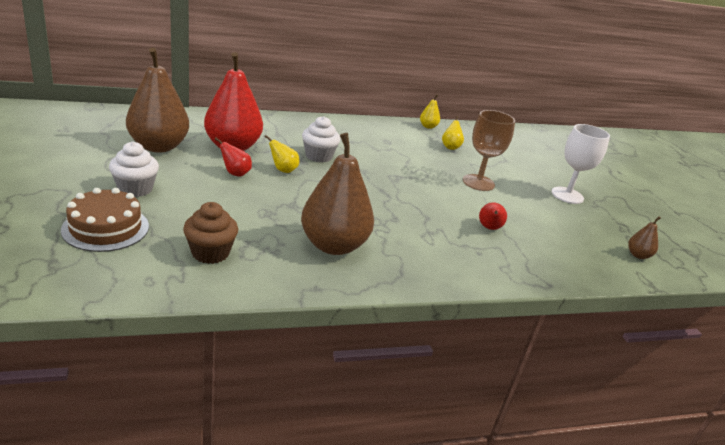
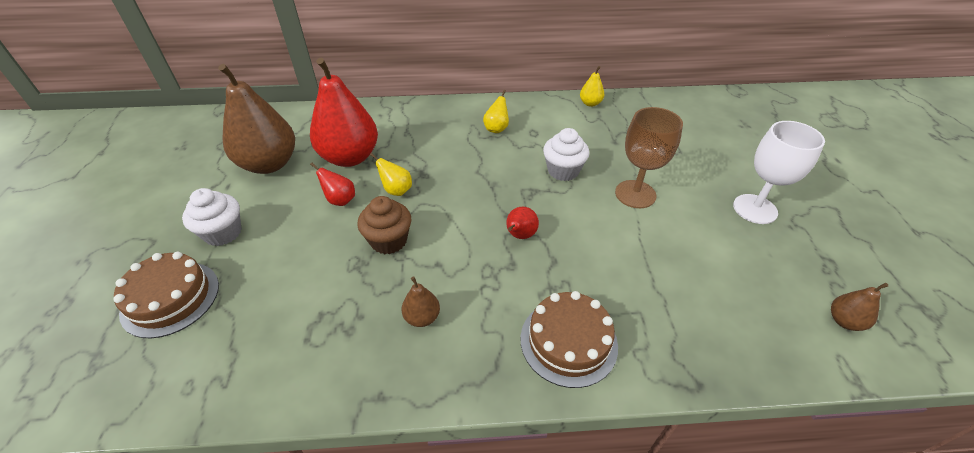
camera: 15 degrees right, 15 degrees up
(210, 253) = (271, 336): brown cupcake -> brown cupcake (389, 241)
(318, 156) = (444, 164): white cupcake -> white cupcake (563, 171)
(334, 245) = (422, 317): brown pear -> brown pear, size x0.43
(450, 147) = (611, 135): yellow pear -> yellow pear (496, 129)
(451, 261) = (568, 341): none -> brown cake
(489, 228) = (633, 277): red pear -> red pear (520, 235)

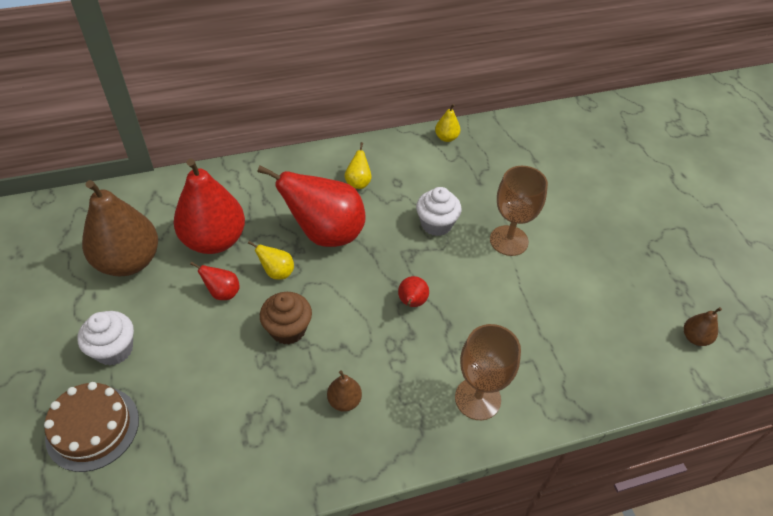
camera: 15 degrees left, 5 degrees up
(453, 165) = (325, 234): none -> red pear
(568, 341) = (477, 398): brown cake -> brown goblet
(755, 209) = (616, 240): white goblet -> none

